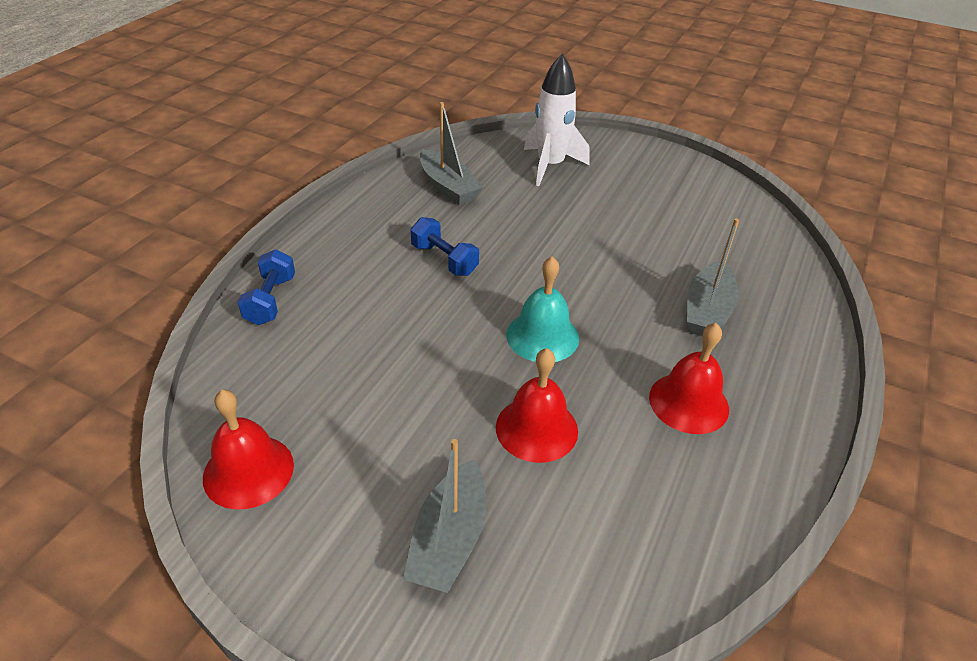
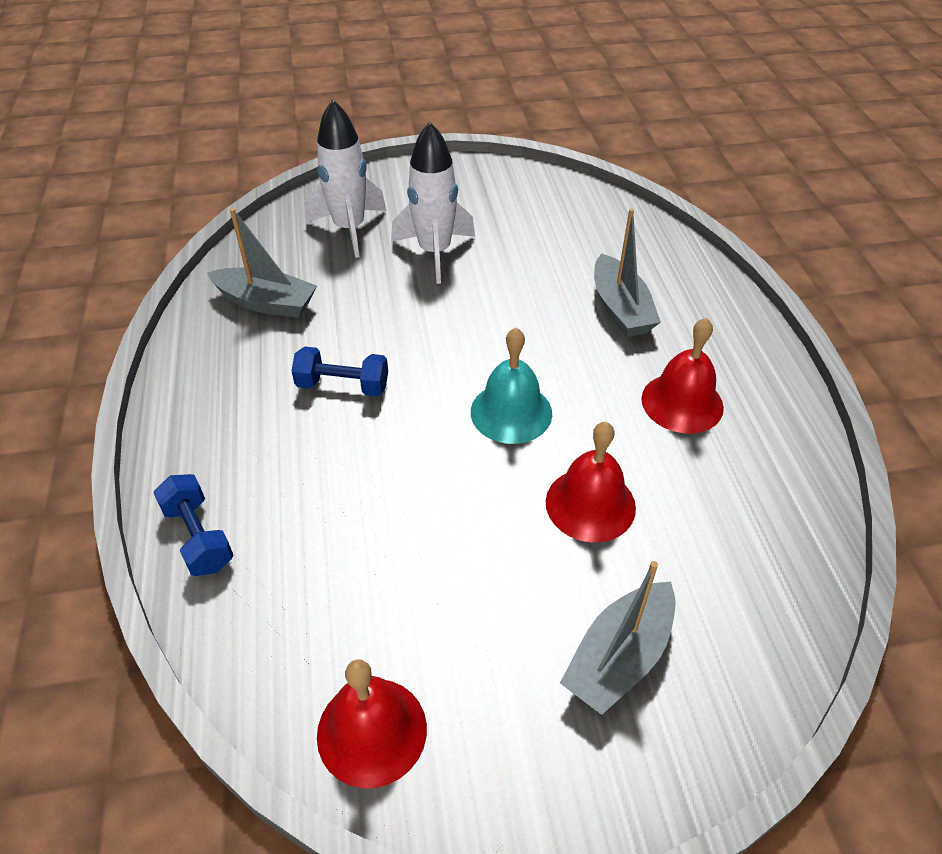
camera: 35 degrees left, 5 degrees up
(449, 540) = (619, 657): grey boat -> grey boat turned 60 degrees clockwise
(596, 206) = (434, 252): none -> white rocket

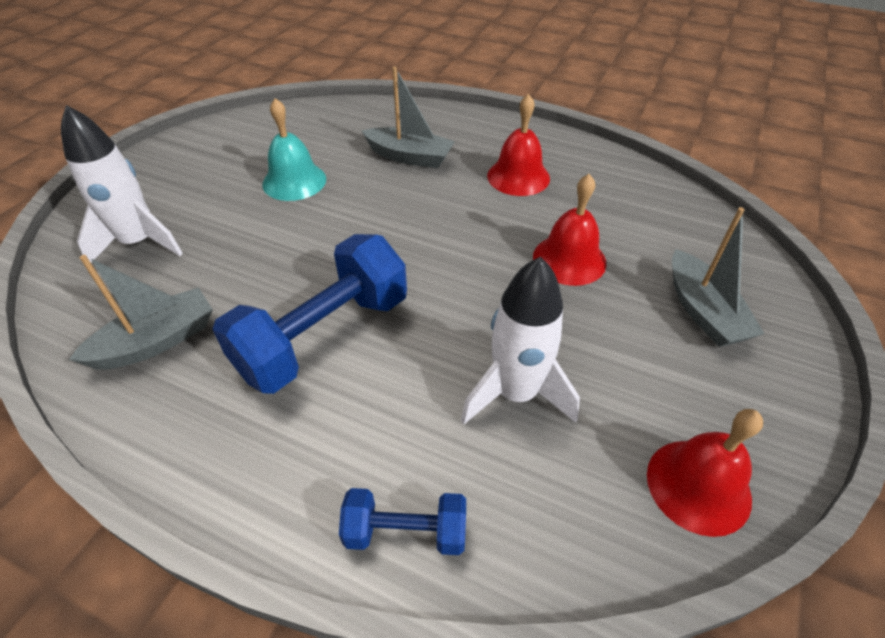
camera: 55 degrees left, 0 degrees up
(343, 386) = (324, 336): blue dumbbell -> blue dumbbell, size x1.92
(434, 252) = (238, 210): white rocket -> white rocket (516, 393)
(511, 412) = (452, 254): turquoise bell -> turquoise bell (294, 181)

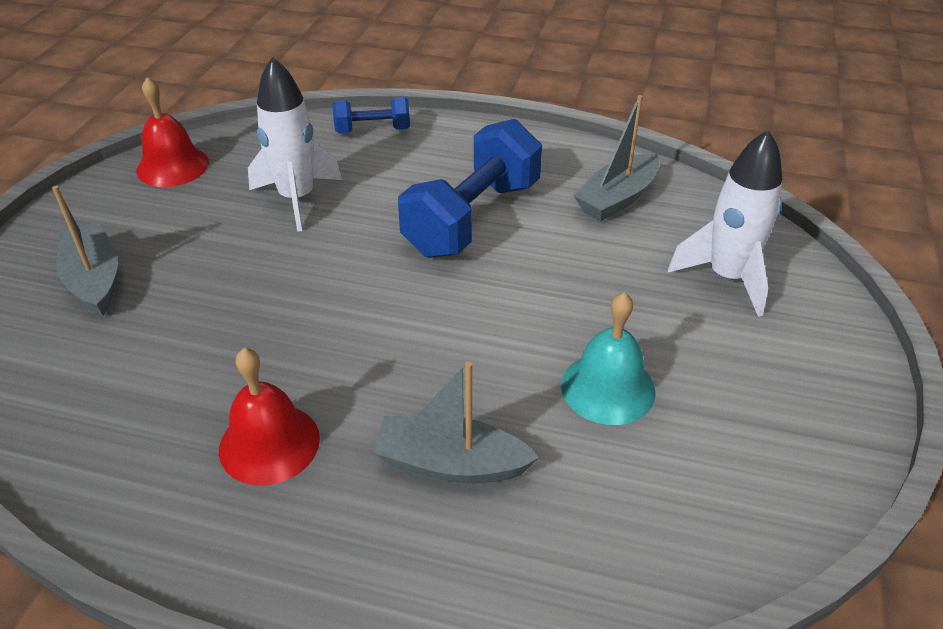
camera: 170 degrees right, 5 degrees down
(569, 259) = (222, 318): red bell -> none

